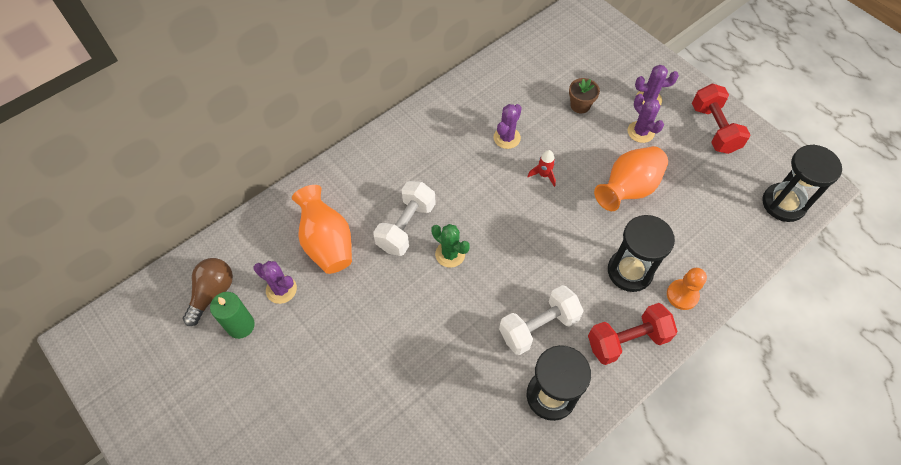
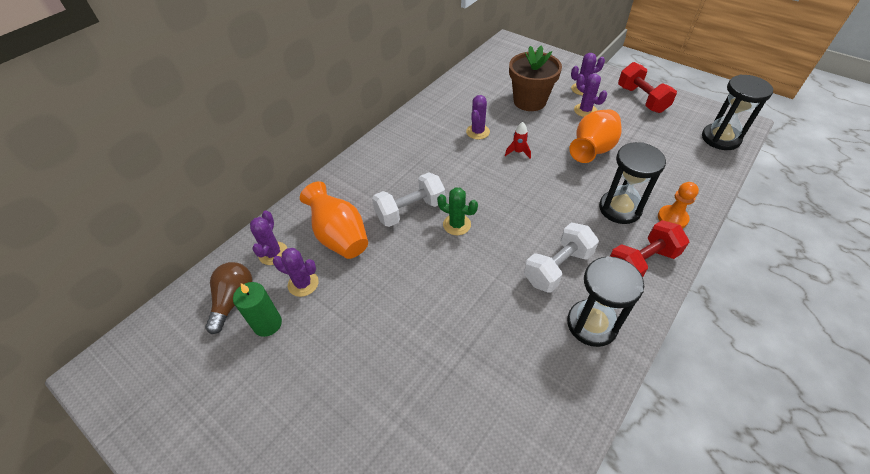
camera: 10 degrees left, 10 degrees down
(257, 248) = (273, 253): none -> purple cactus
(406, 226) = (410, 210): white dumbbell -> white dumbbell turned 45 degrees clockwise
(580, 105) = (529, 101): brown flower pot -> brown flower pot, size x1.96

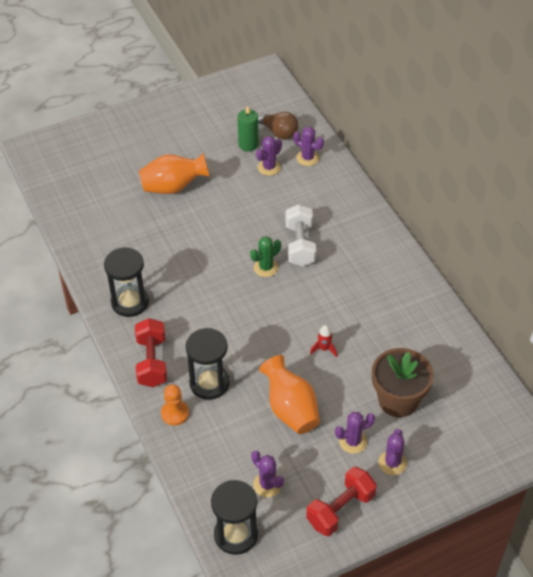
camera: 115 degrees right, 0 degrees up
(340, 237) = (300, 196): orange vase -> orange vase (173, 187)
(477, 132) = (372, 332): purple cactus -> purple cactus (267, 484)
(557, 267) = (184, 308): white dumbbell -> none
(641, 99) = (340, 509): red dumbbell -> red dumbbell turned 45 degrees counterclockwise

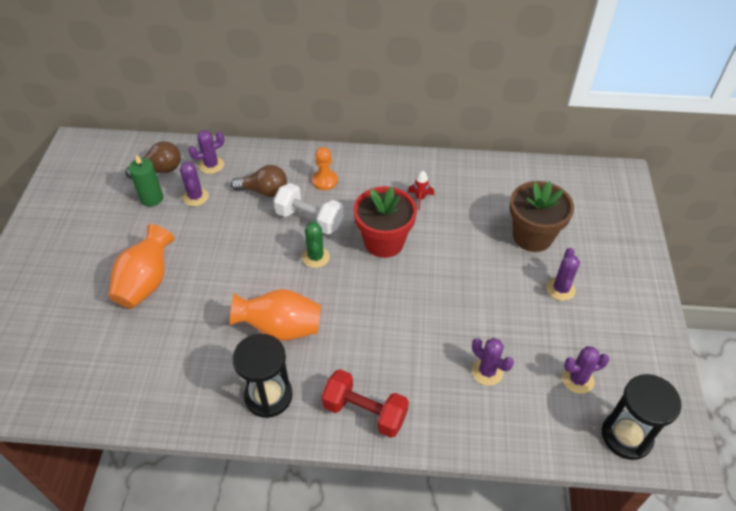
camera: 60 degrees left, 0 degrees up
(175, 413) = (446, 422): orange pawn -> orange pawn (325, 181)
(209, 383) = (426, 371): black hourglass -> none
(290, 409) = (498, 318): orange vase -> orange vase (281, 328)
(307, 203) = (264, 191): none -> brown light bulb
(313, 302) = (384, 242): none -> red flower pot
(324, 349) = (443, 260): red rocket -> red rocket (420, 198)
(340, 509) = (632, 334): red dumbbell -> none
(392, 463) = (597, 272): purple cactus -> purple cactus (487, 371)

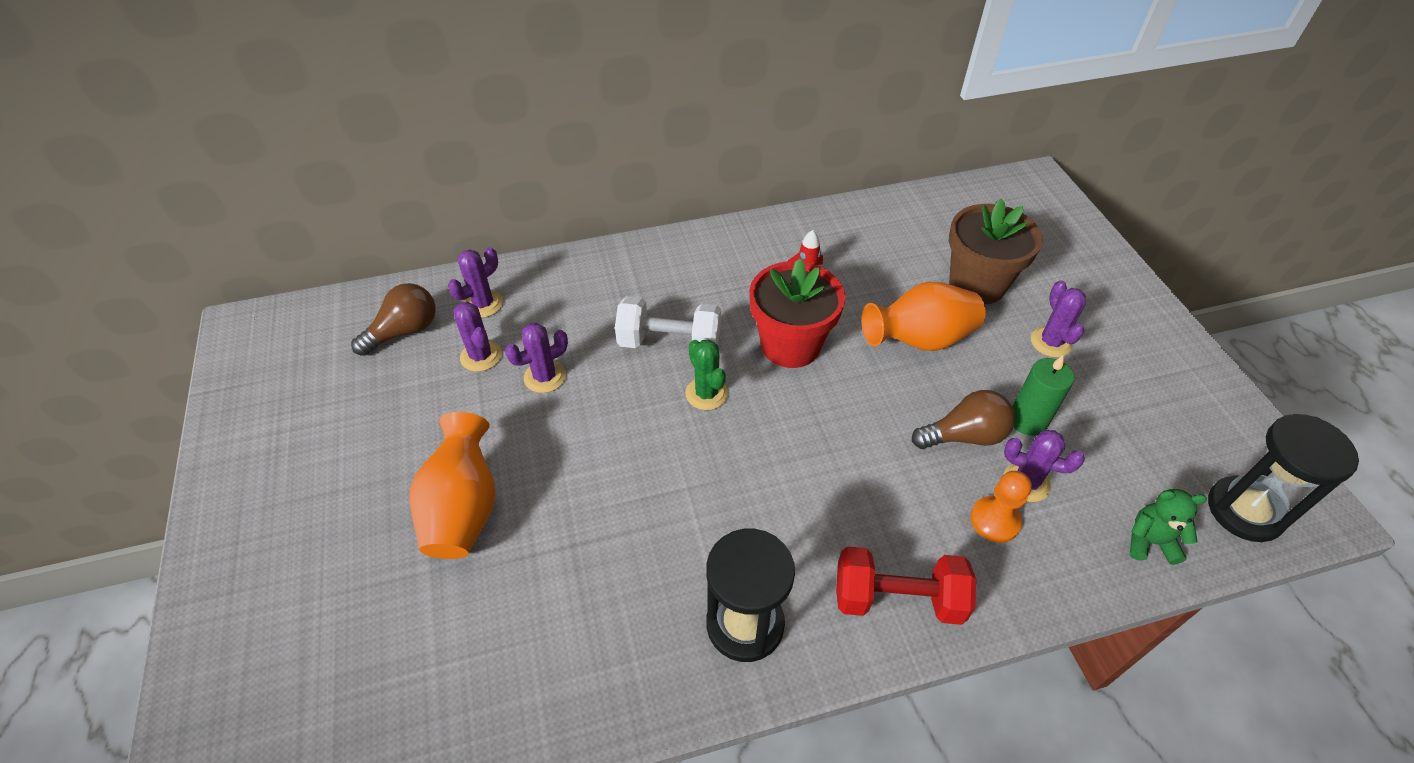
camera: 20 degrees left, 0 degrees up
(152, 198) = (411, 377): green candle -> green candle (1027, 420)
(264, 191) = (582, 320): brown light bulb -> brown light bulb (964, 436)
(281, 328) = (710, 513): orange vase -> orange vase (919, 340)
(325, 181) = (663, 283): orange pawn -> orange pawn (995, 520)
(547, 433) = (1149, 541): none -> green teddy bear
(577, 379) = (1142, 455): purple cactus -> purple cactus (545, 377)

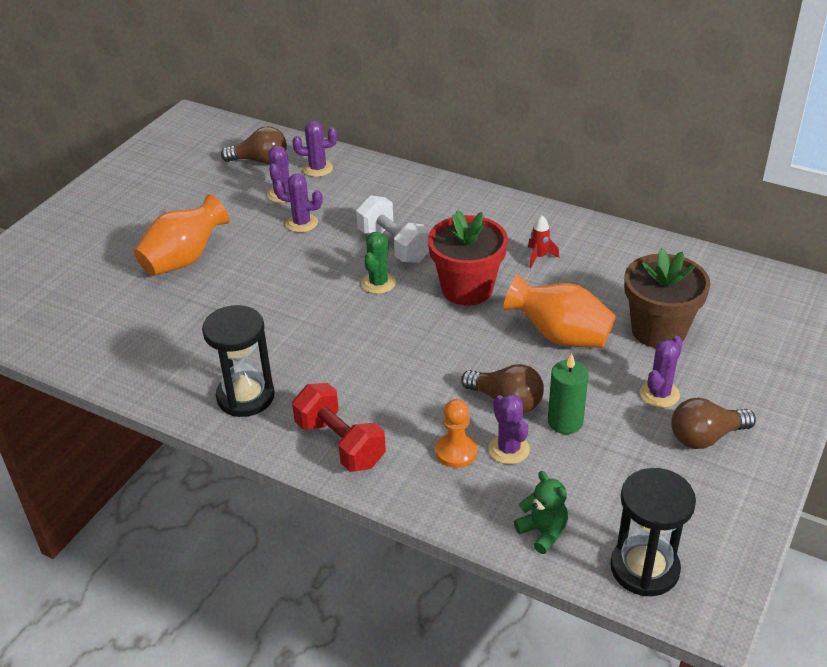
camera: 45 degrees right, 10 degrees down
(1125, 357) = (705, 437): none -> brown light bulb

